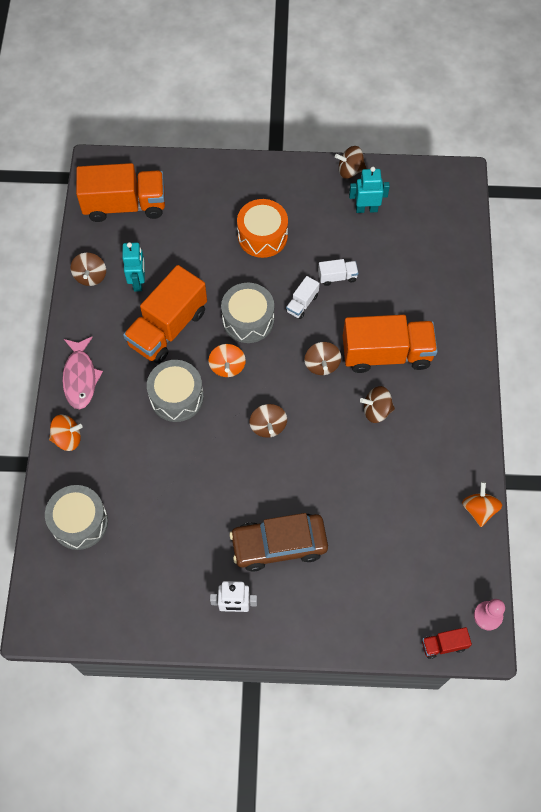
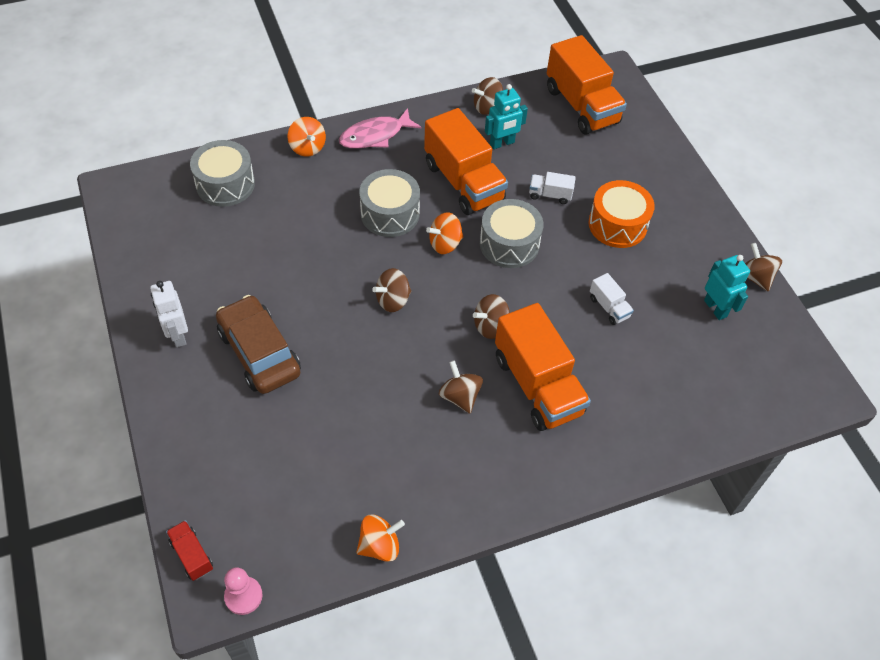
camera: 65 degrees right, 10 degrees down
(168, 328) = (463, 182): orange truck -> orange truck turned 135 degrees counterclockwise
(302, 303) = (556, 285): white truck -> white truck (550, 195)

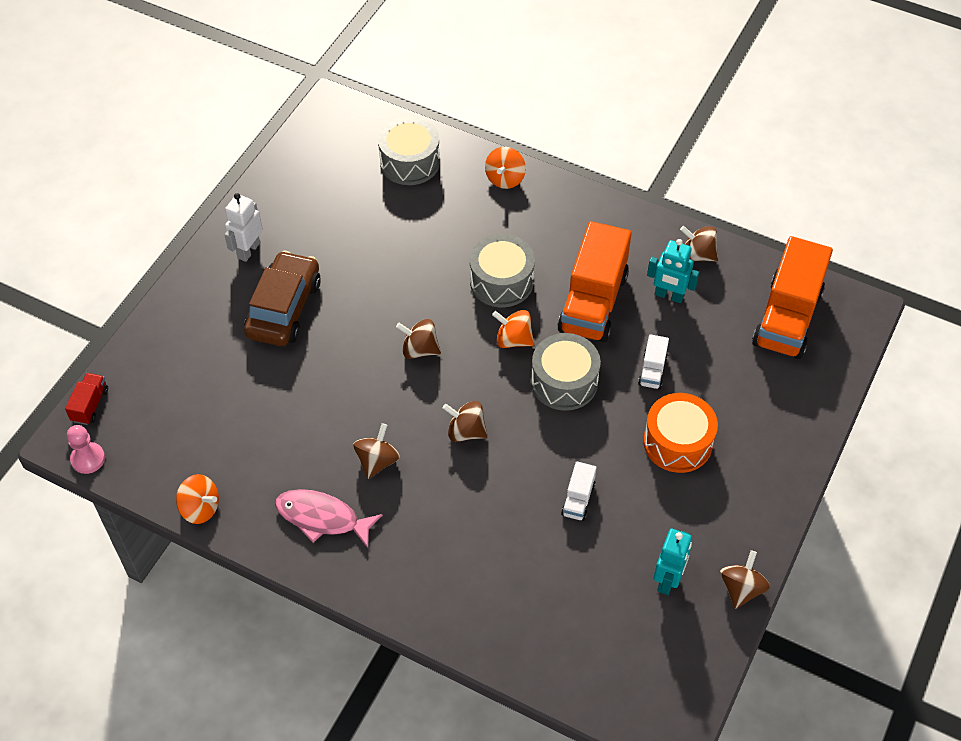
camera: 50 degrees right, 0 degrees up
(375, 135) = (570, 209): pink fish -> pink fish (322, 518)
(537, 385) = (443, 505): orange truck -> none
(550, 195) = (652, 371): white truck -> white truck turned 135 degrees counterclockwise

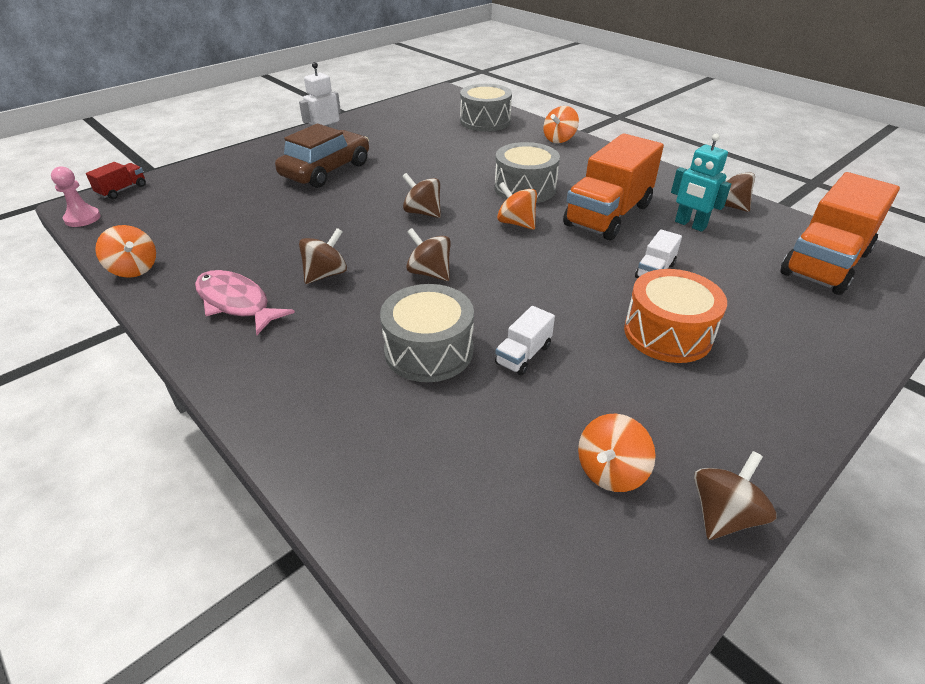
camera: 20 degrees right, 15 degrees down
(564, 382) = (553, 260): grey drum -> grey drum (429, 350)
(668, 580) = (610, 471): turquoise robot -> orange spinning top

